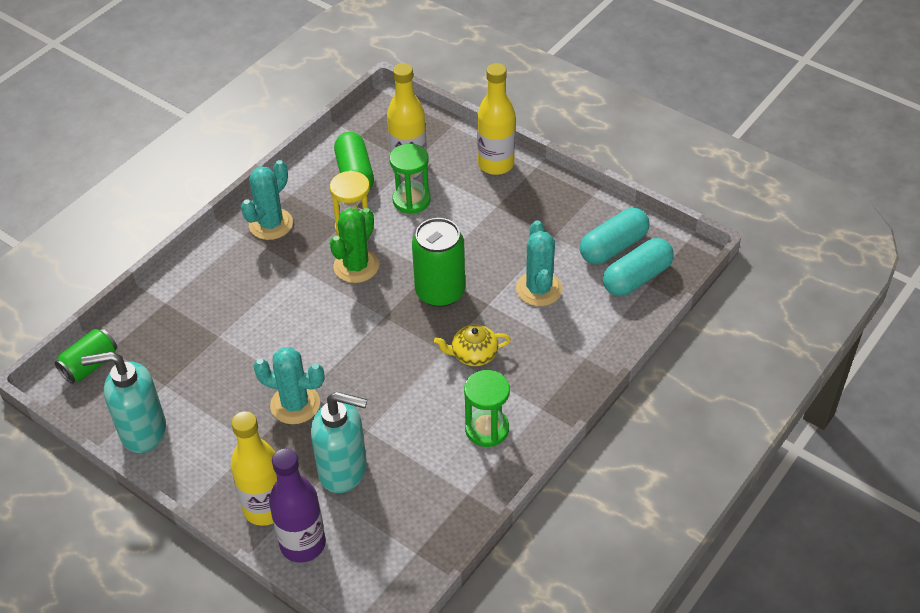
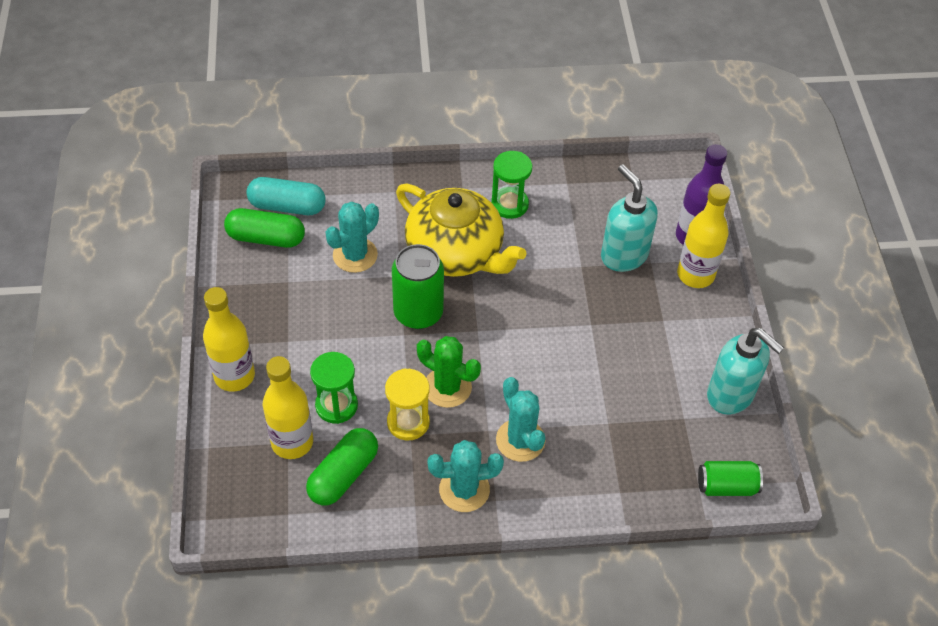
camera: 135 degrees left, 5 degrees up
(295, 404) = (608, 322): turquoise cactus -> turquoise cactus (520, 440)
(356, 266) = (447, 387): green cactus -> green cactus turned 45 degrees clockwise
(473, 354) = (456, 252): yellow teapot -> yellow teapot, size x2.29
(613, 247) = (266, 238): turquoise capsule -> green capsule

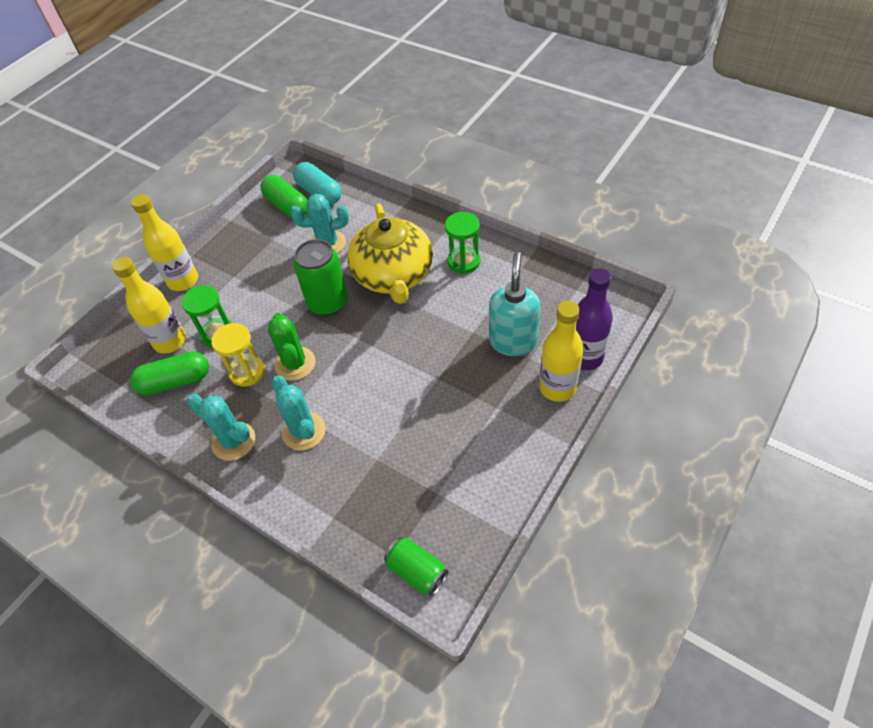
camera: 45 degrees right, 0 degrees up
(520, 440) = (304, 431): turquoise cactus -> turquoise cactus turned 45 degrees counterclockwise
(731, 395) = (493, 500): turquoise soap dispenser -> none

